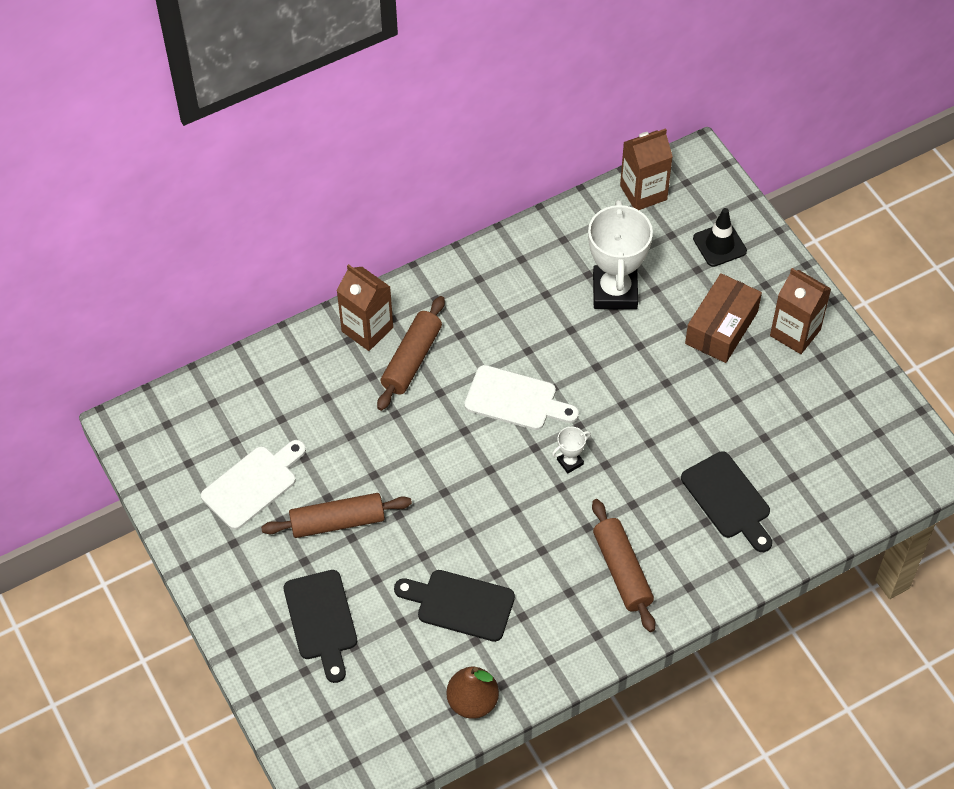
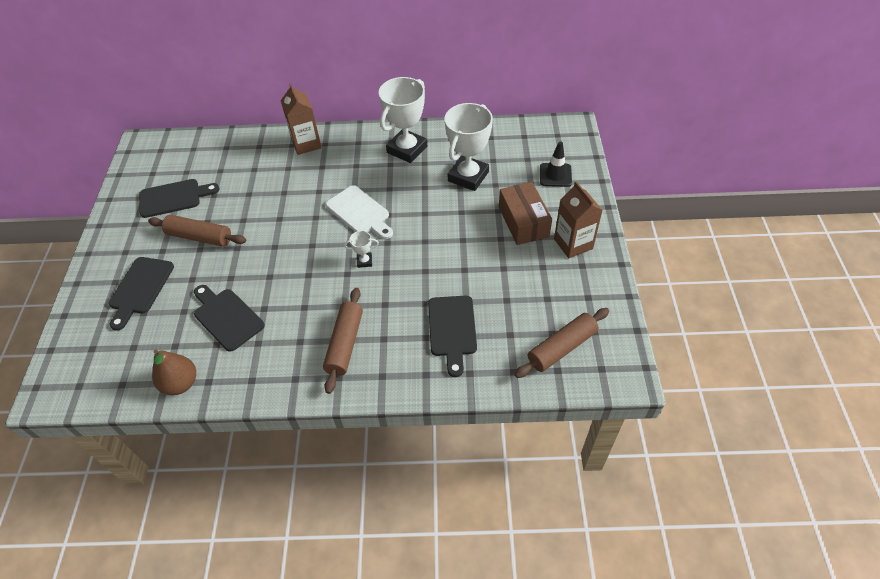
camera: 30 degrees right, 5 degrees down
(253, 484) = (174, 198): white cutting board -> black cutting board
(411, 359) = (317, 168): brown rolling pin -> brown rolling pin (561, 347)
(509, 283) = (407, 149): none -> white trophy
(643, 192) = (525, 131): brown carton -> none
(721, 327) = (523, 222): brown box -> brown box turned 75 degrees counterclockwise

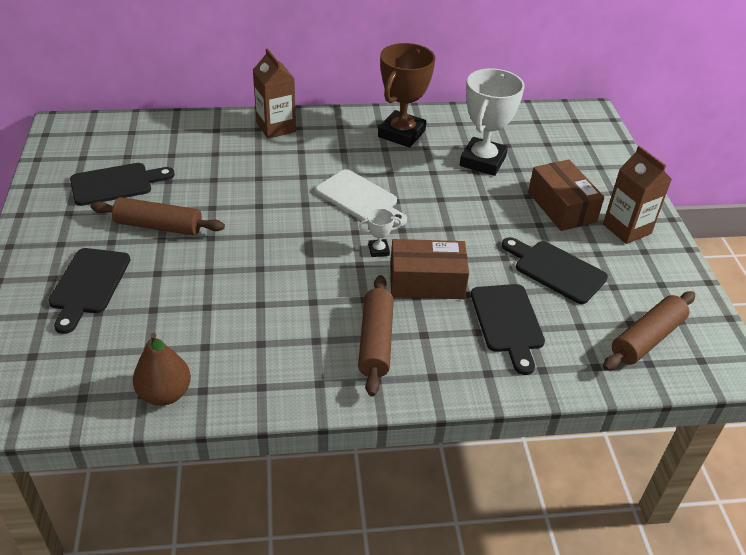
camera: 10 degrees left, 10 degrees down
(226, 317) = (212, 315): black cutting board -> black cutting board (555, 270)
(396, 291) = (426, 282): none -> brown box
(407, 149) = (401, 133): white trophy -> brown trophy
(555, 175) = (585, 160): black traffic cone -> none

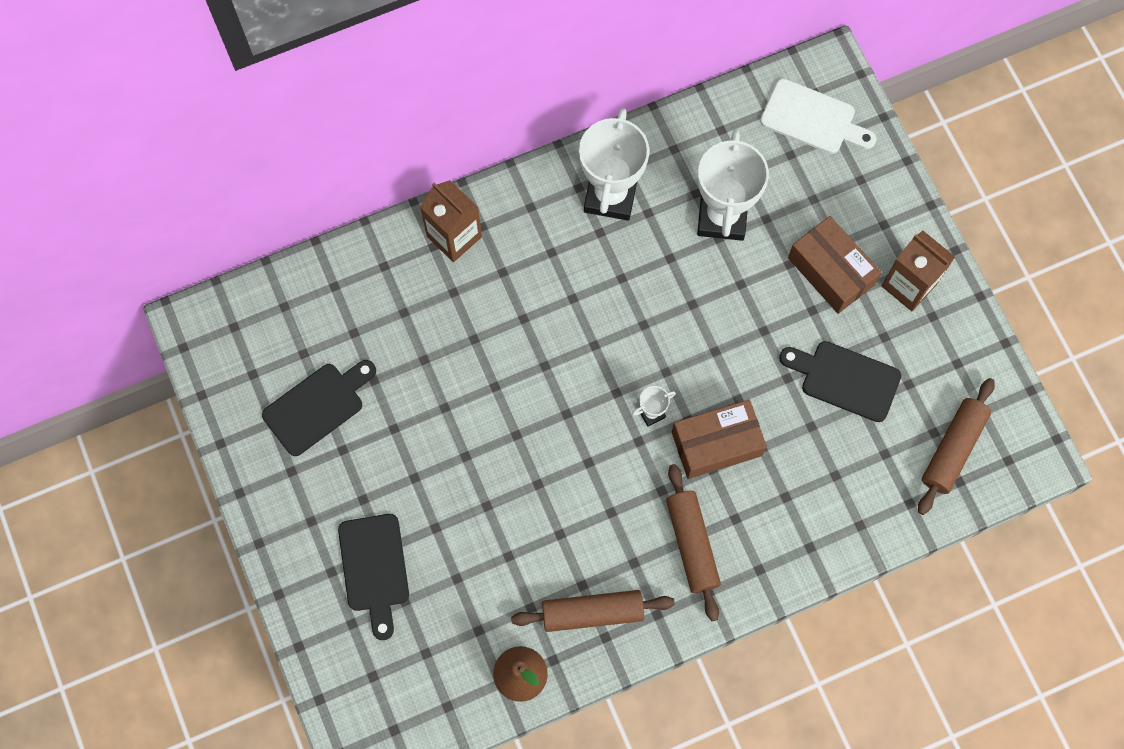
camera: 15 degrees left, 30 degrees up
(158, 226) = (401, 458): brown rolling pin -> brown rolling pin (592, 613)
(360, 198) = (602, 335): white cutting board -> white cutting board (813, 119)
(401, 133) = (610, 195): brown trophy -> white trophy
(508, 322) = (813, 473): black cutting board -> none

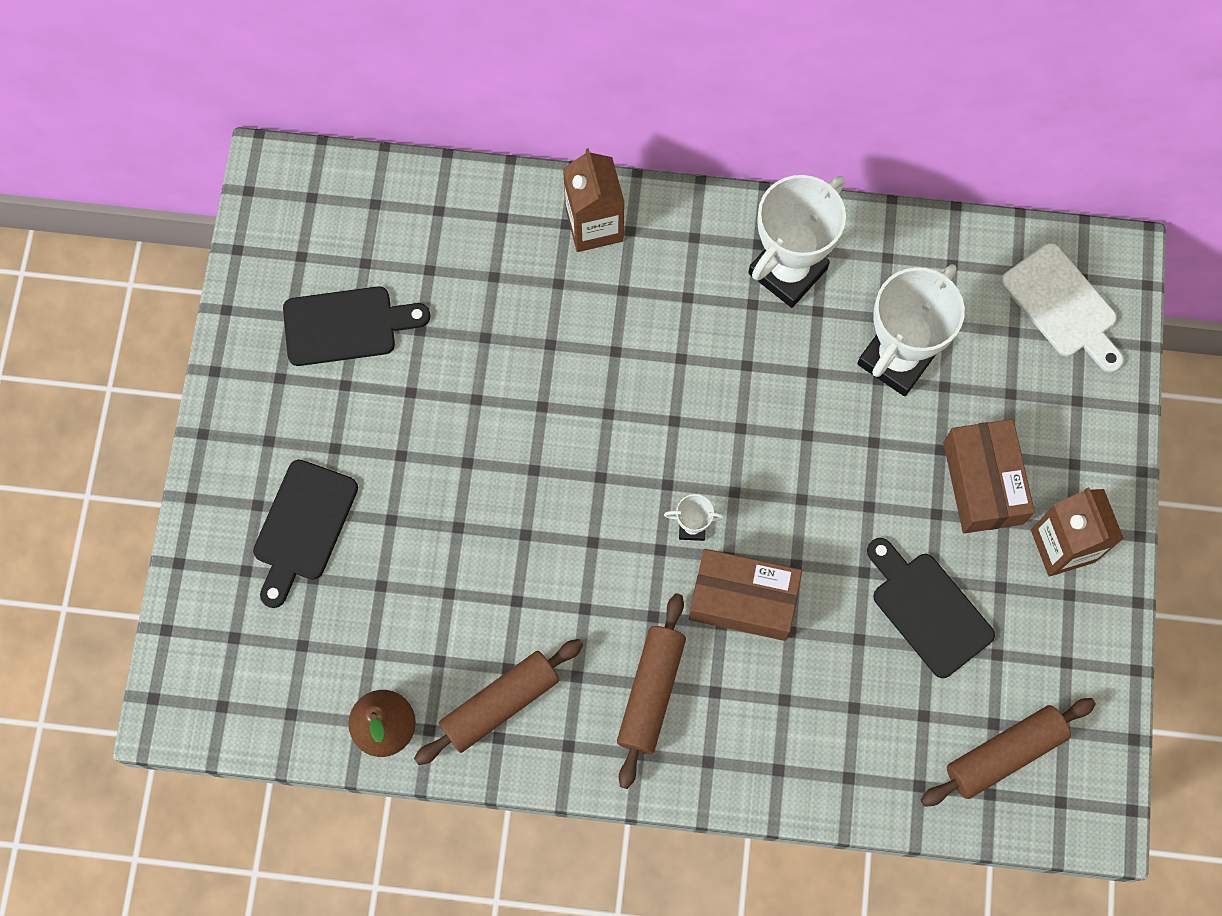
camera: 30 degrees right, 0 degrees up
(592, 613) = (500, 704): brown rolling pin -> brown rolling pin turned 60 degrees counterclockwise

